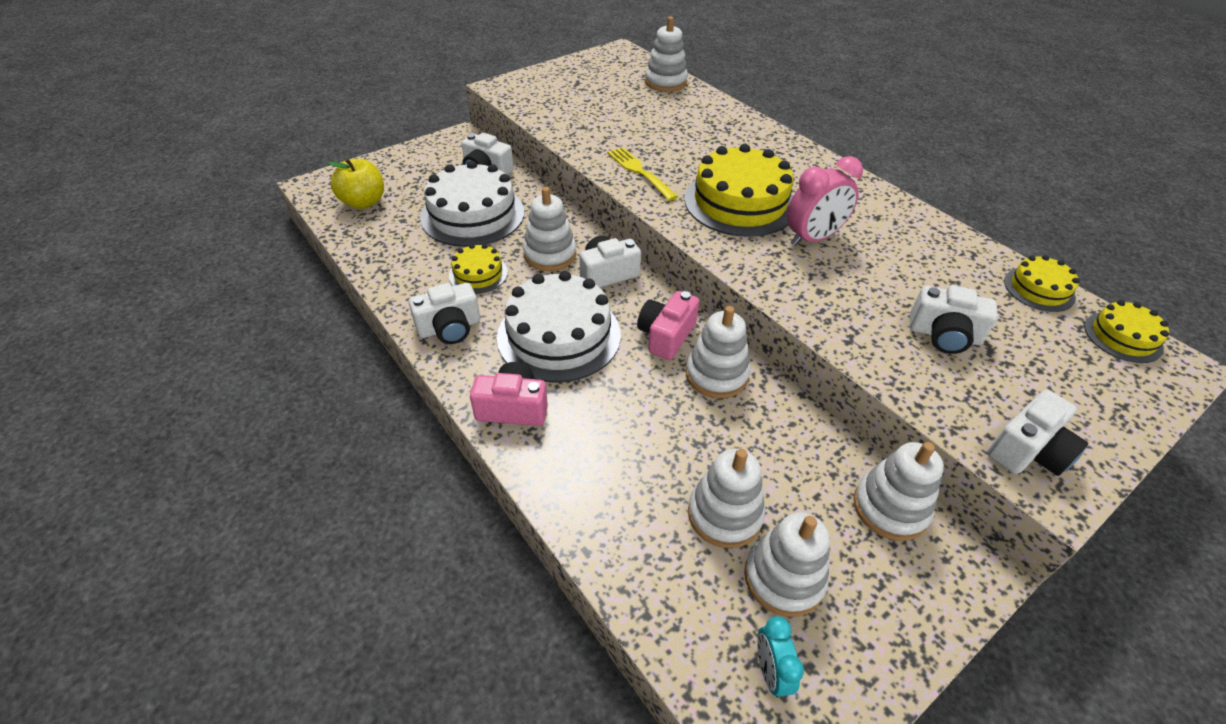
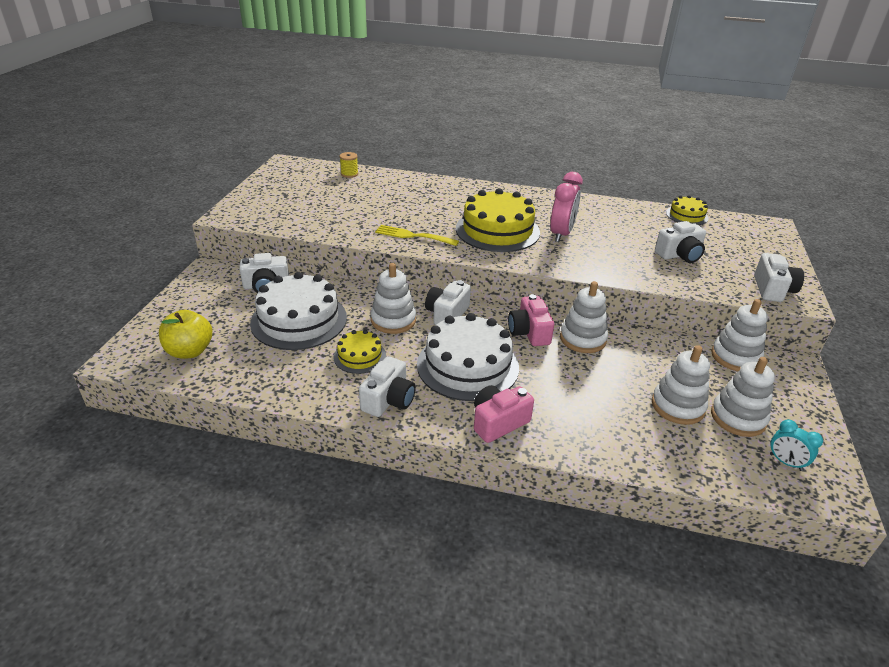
camera: 40 degrees left, 10 degrees down
(665, 82) = (349, 174): white stacking toy -> yellow spool
(1122, 337) = (741, 222): yellow cake -> none

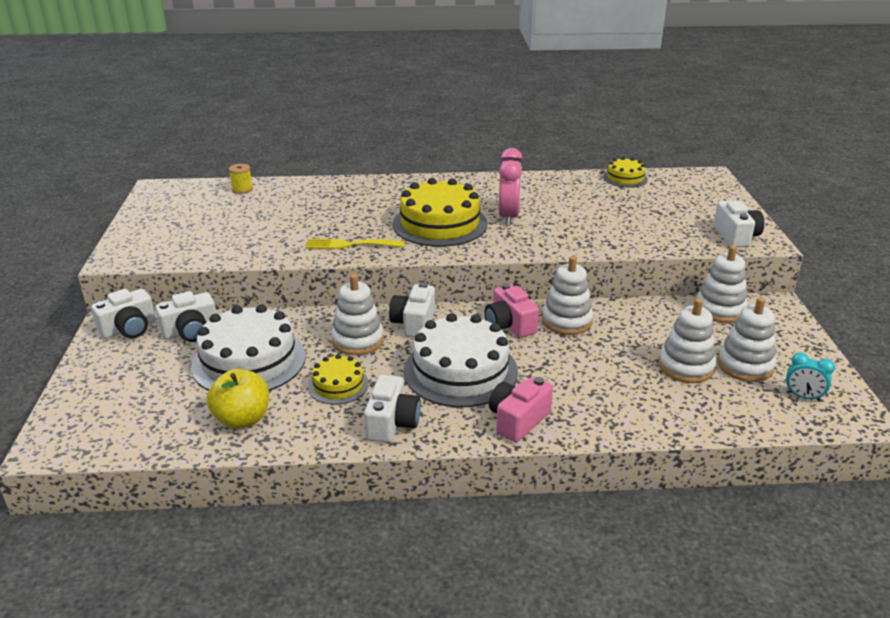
camera: 15 degrees left, 5 degrees down
(190, 351) = (133, 420): yellow apple -> yellow apple (242, 419)
(679, 255) = (635, 218): white camera -> white camera (129, 329)

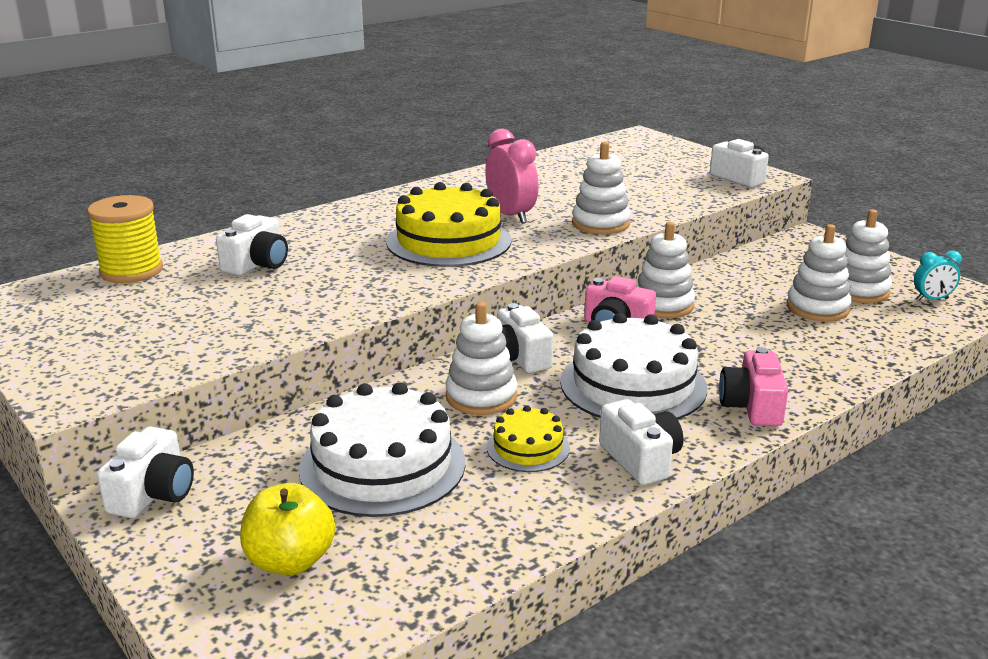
camera: 35 degrees left, 5 degrees down
(191, 331) = (252, 464): white camera -> white camera (257, 264)
(242, 189) = (131, 271): yellow spool -> yellow spool, size x1.92
(242, 419) = (471, 527): yellow apple -> yellow apple (290, 561)
(350, 244) = (379, 289): yellow fork -> none
(625, 178) = (568, 154): yellow cake -> none
(720, 309) = (774, 253): white stacking toy -> white stacking toy (600, 224)

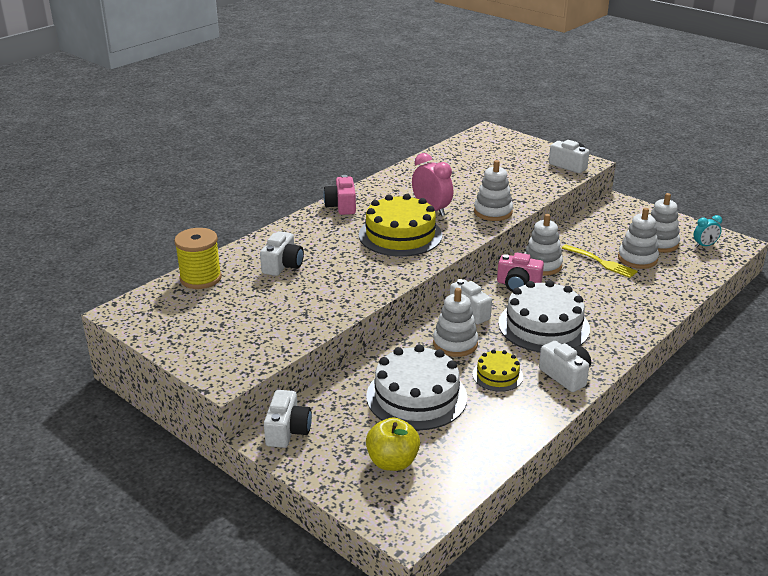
camera: 10 degrees left, 5 degrees up
(752, 406) = (618, 333): pink camera -> pink camera (341, 206)
(758, 308) = (601, 262): none -> yellow fork

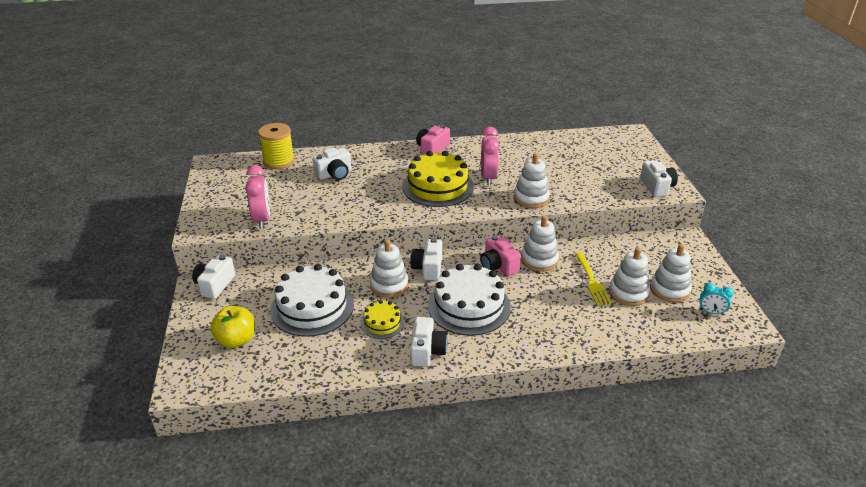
camera: 40 degrees right, 5 degrees up
(279, 336) = (262, 219): none -> pink clock
(287, 431) = (215, 285): white camera -> white camera turned 150 degrees clockwise

